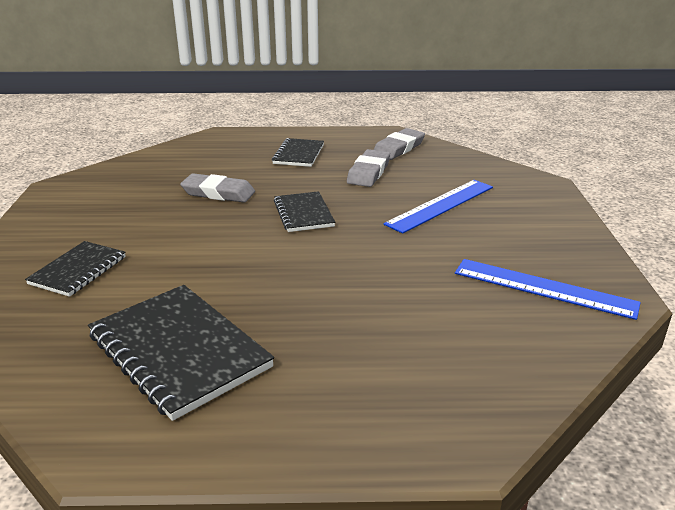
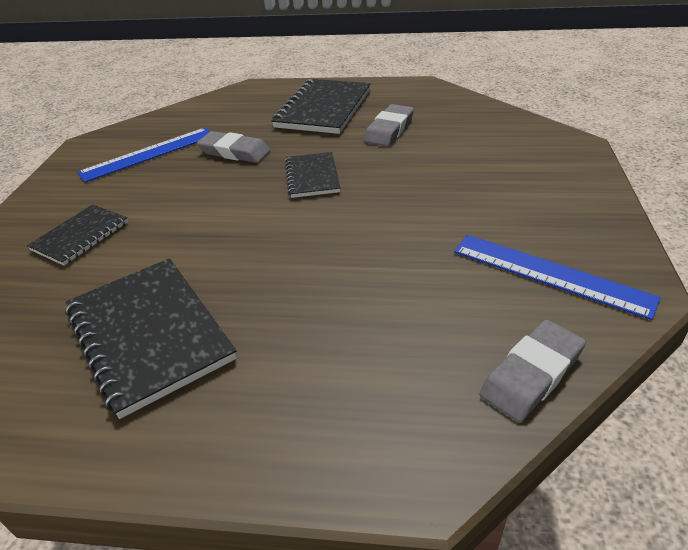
camera: 10 degrees right, 10 degrees up
(298, 154) = (323, 109): black notebook -> black notebook, size x1.73
(398, 148) = (426, 102): grey eraser -> grey eraser (531, 374)
(441, 205) = (456, 169): blue ruler -> blue ruler (149, 154)

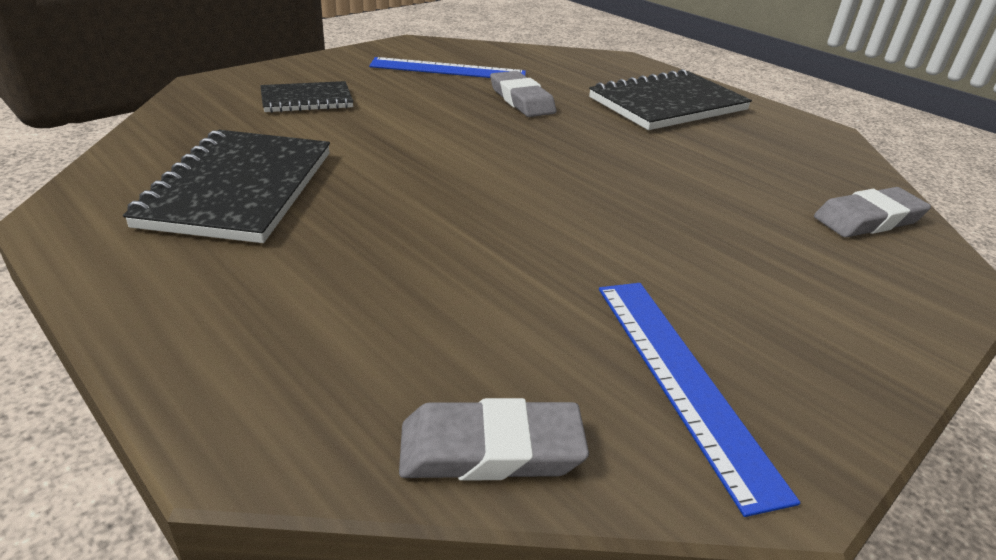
camera: 35 degrees right, 5 degrees down
(312, 177) = (560, 151): black notebook -> none
(389, 130) = (712, 152): grey eraser -> grey eraser (868, 219)

